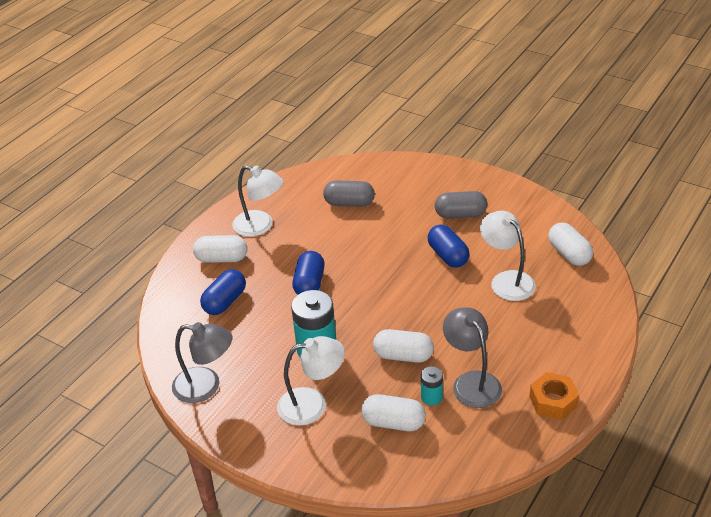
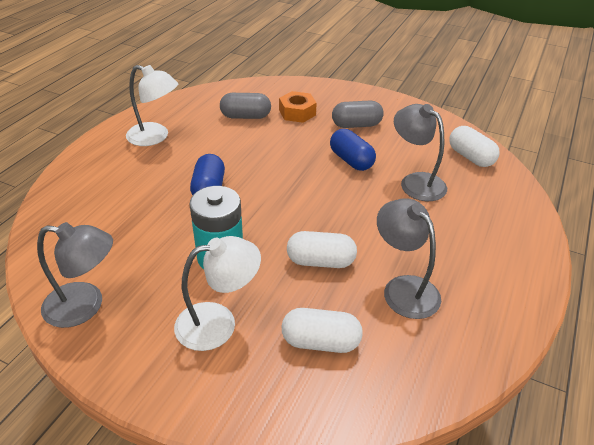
camera: 10 degrees left, 0 degrees up
(222, 259) = (113, 167): white capsule -> none
(225, 302) = (114, 209): blue capsule -> none
(431, 397) = (361, 308): turquoise battery -> none
(506, 280) = (415, 182): white lamp -> grey lamp
(553, 401) = (501, 307): orange nut -> orange nut (297, 112)

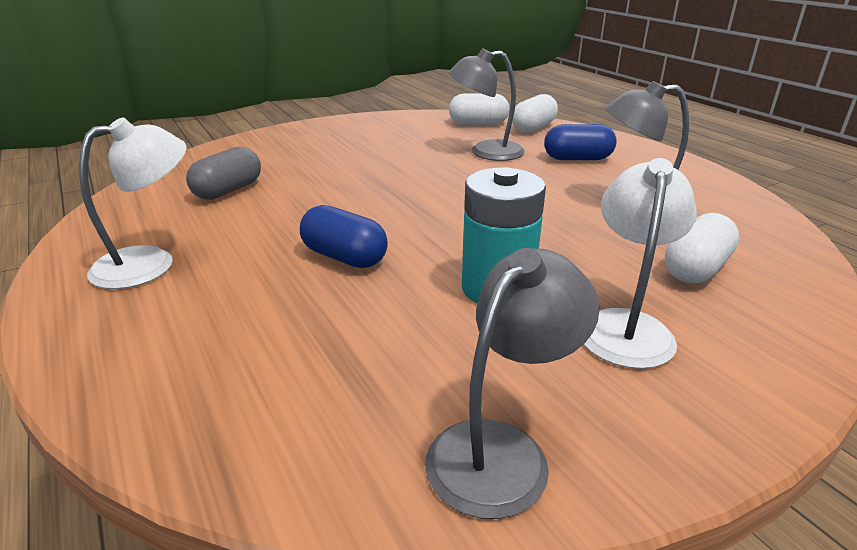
camera: 55 degrees left, 10 degrees down
(297, 112) = (277, 163): orange nut -> none
(320, 261) = (563, 230): white capsule -> white capsule (533, 128)
(351, 160) = (411, 166): blue capsule -> blue capsule (577, 159)
(356, 125) = (353, 146): grey capsule -> none

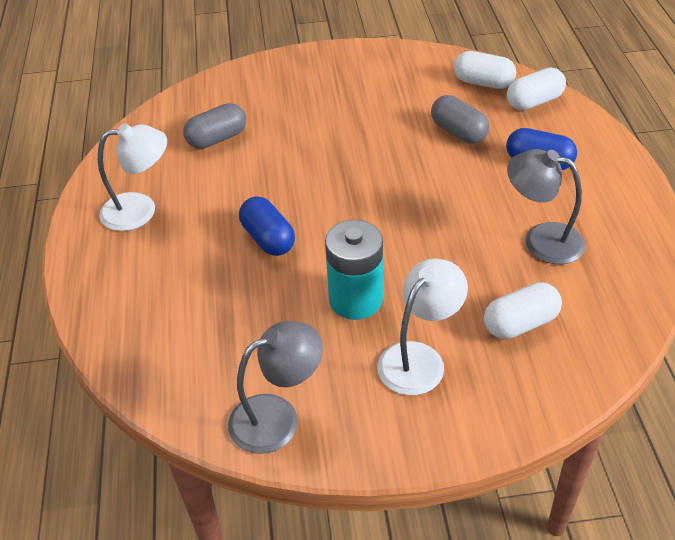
camera: 25 degrees right, 15 degrees up
(485, 152) = (458, 132): grey lamp -> grey capsule

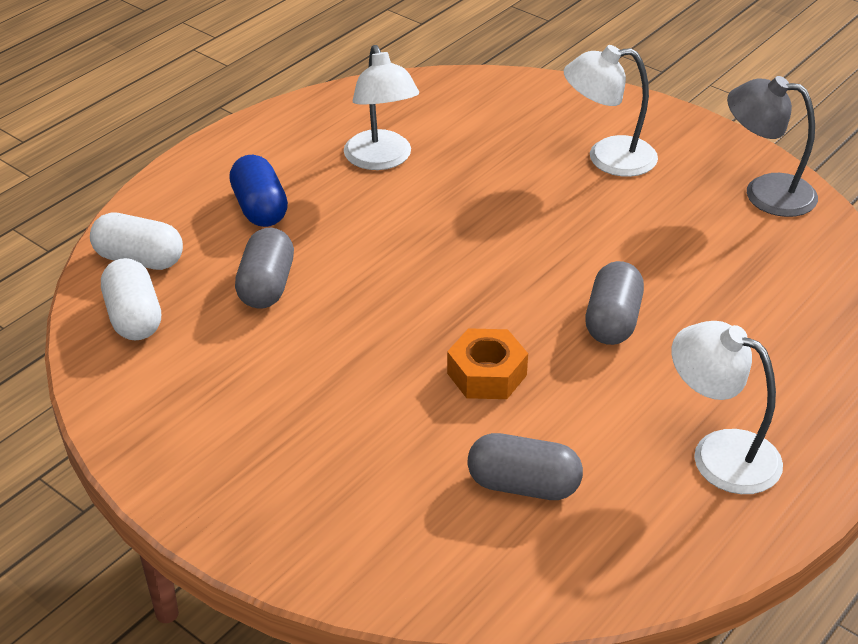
camera: 135 degrees left, 5 degrees down
(268, 239) = (612, 321): blue capsule -> grey capsule
(295, 168) = (487, 374): none -> orange nut
(355, 299) = (600, 221): turquoise battery -> none
(520, 323) = (499, 129): white capsule -> none
(541, 239) = (381, 160): grey lamp -> white lamp

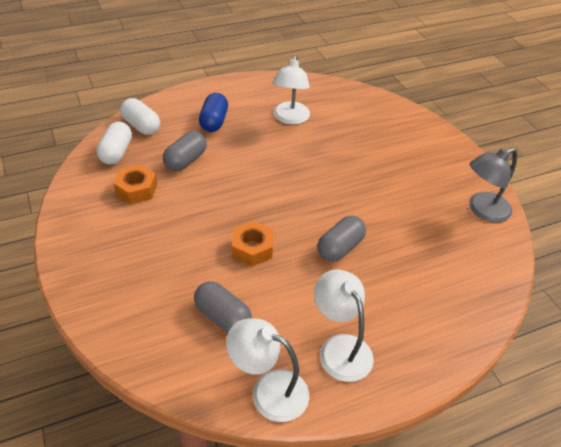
camera: 25 degrees right, 5 degrees up
(223, 361) = (136, 189): none -> orange nut
(607, 158) = (407, 159): white lamp -> white lamp (268, 390)
(765, 193) = (482, 210): grey lamp -> grey lamp turned 75 degrees counterclockwise

